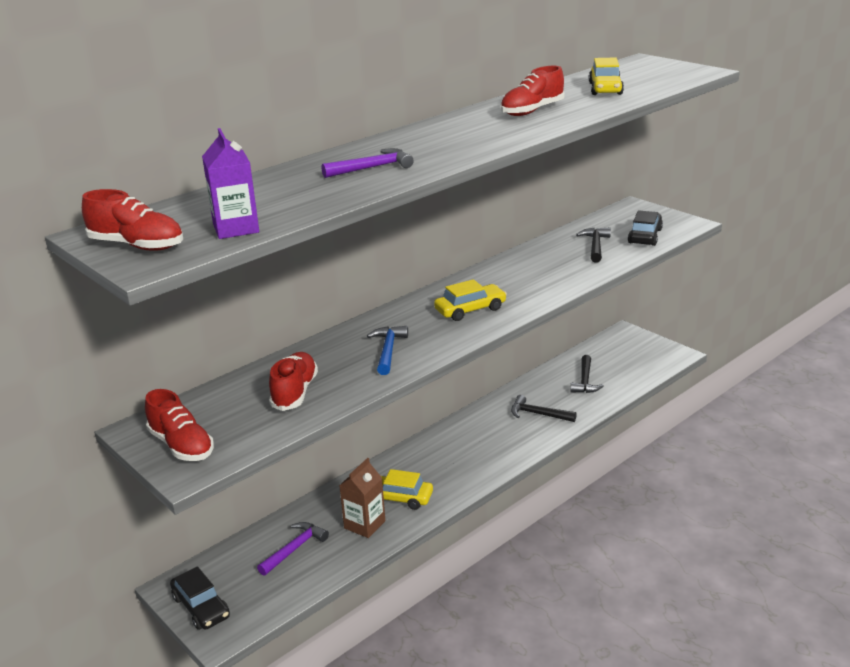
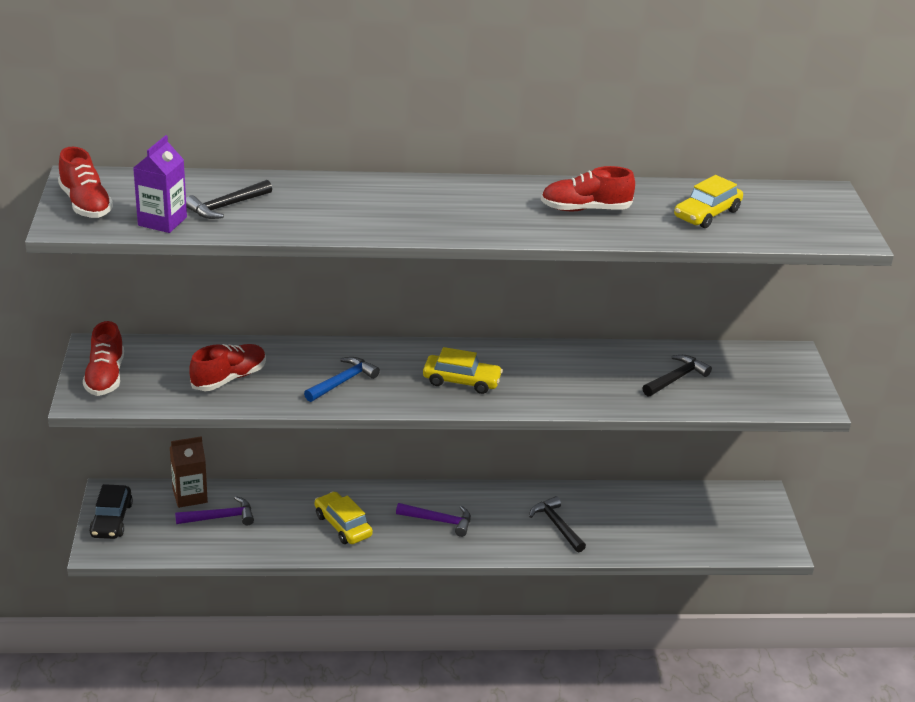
camera: 35 degrees right, 5 degrees up
(364, 524) = (291, 531): brown carton -> brown carton (190, 496)
(372, 168) = (346, 209): purple hammer -> purple hammer (439, 521)
(585, 381) = (646, 520): black hammer -> black hammer (226, 206)
(645, 236) = (743, 394): black car -> none

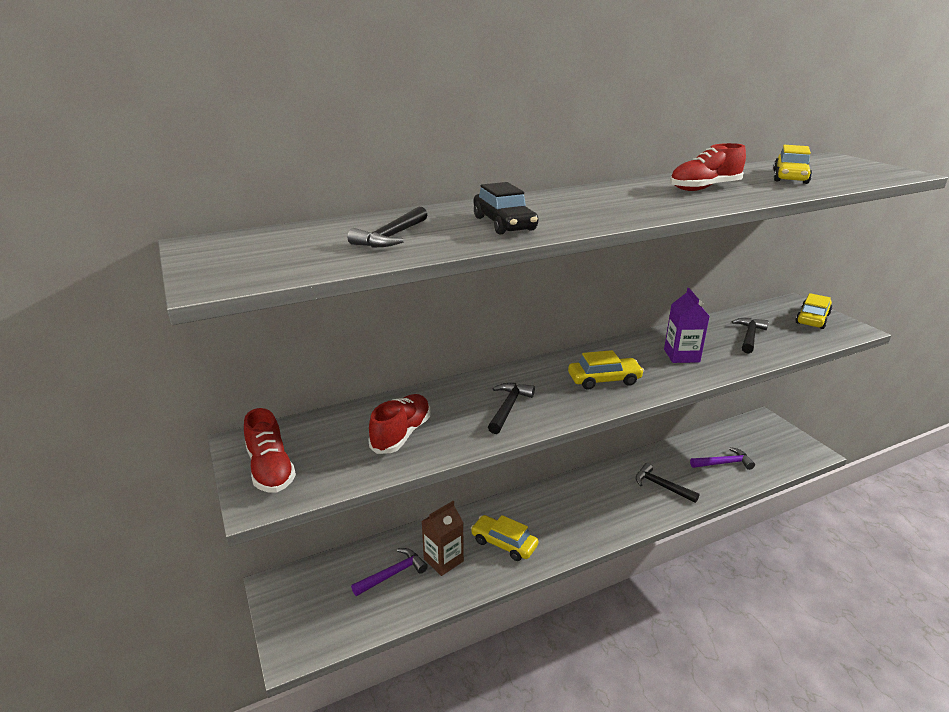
camera: 20 degrees left, 5 degrees down
(86, 204) = (225, 261): red shoe -> none
(111, 520) = (288, 614): black car -> black car (504, 224)
(162, 221) = (333, 259): purple carton -> purple carton (681, 355)
(190, 496) = (352, 562): brown carton -> brown carton (443, 560)
(343, 381) = (508, 407): blue hammer -> black hammer
(439, 521) = (575, 512): purple hammer -> purple hammer (724, 463)
(782, 379) = (812, 319): none -> yellow car

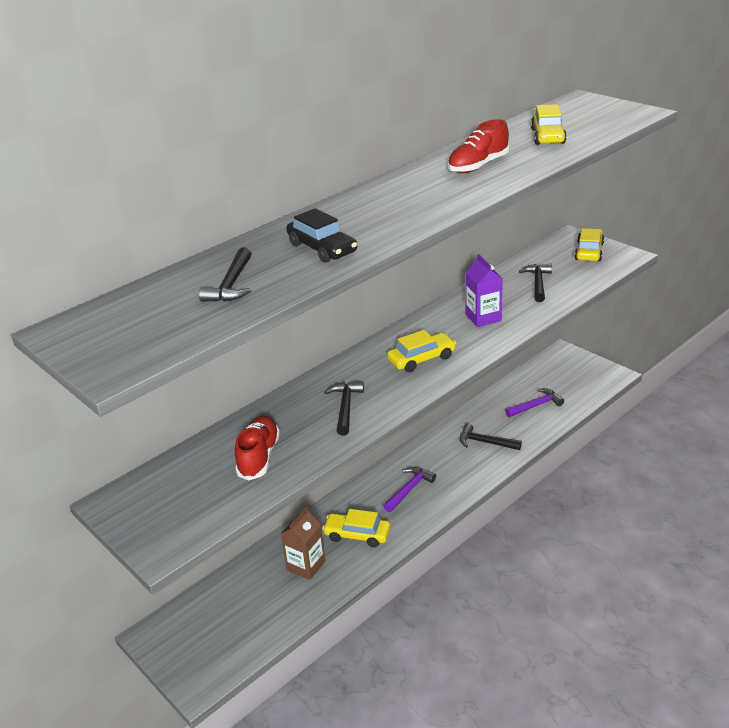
camera: 15 degrees left, 5 degrees up
(270, 469) = (154, 520): red shoe -> none
(393, 574) = (263, 591): purple hammer -> purple hammer (409, 489)

